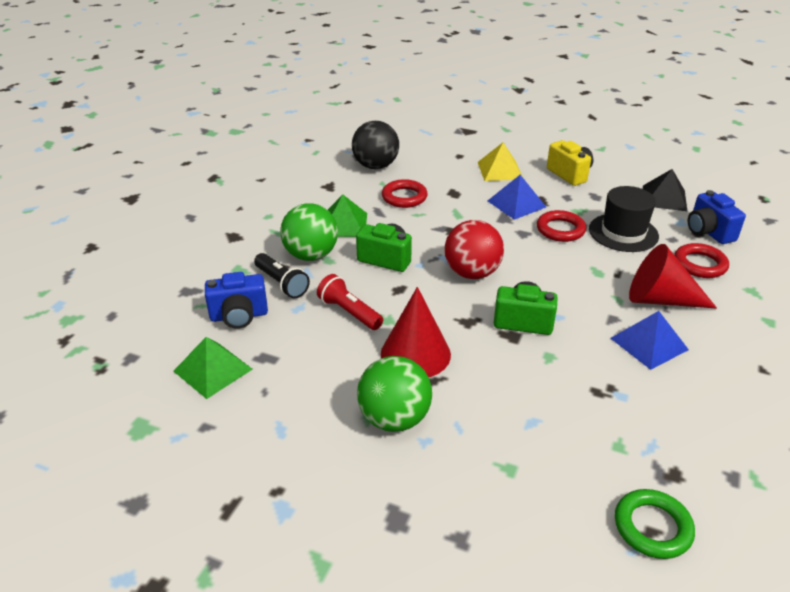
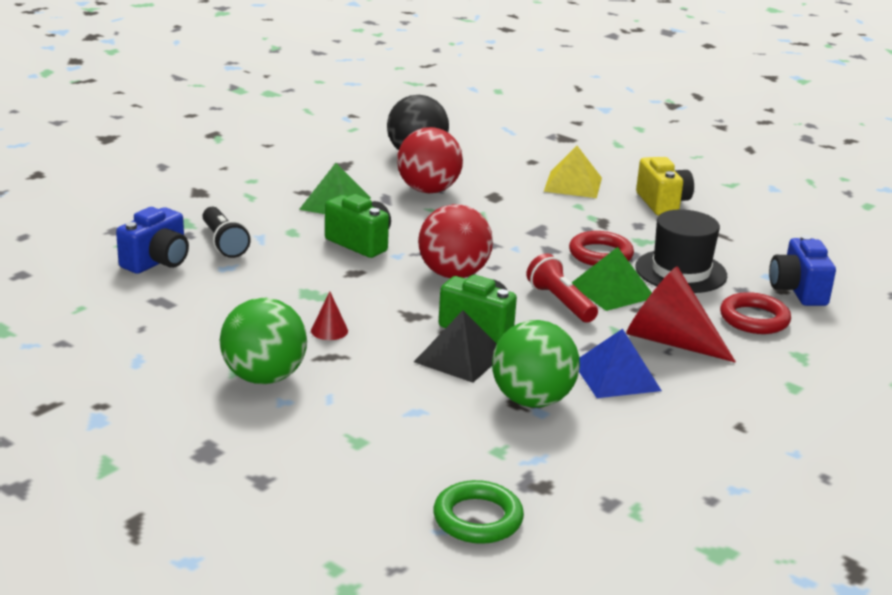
camera: 15 degrees right, 10 degrees down
(213, 370) = (99, 300): green pyramid -> green pyramid (612, 290)
(239, 316) = (157, 262): blue camera -> blue camera turned 60 degrees counterclockwise
(311, 255) = (275, 224): green ball -> green ball (532, 400)
(349, 312) = (281, 282): red flashlight -> red flashlight (560, 302)
(404, 197) = (428, 190): red ring -> red ball
(415, 354) = (329, 330): red cone -> red cone, size x0.44
(516, 204) = (565, 220): blue pyramid -> none
(664, 198) = (770, 248): black pyramid -> black pyramid (459, 357)

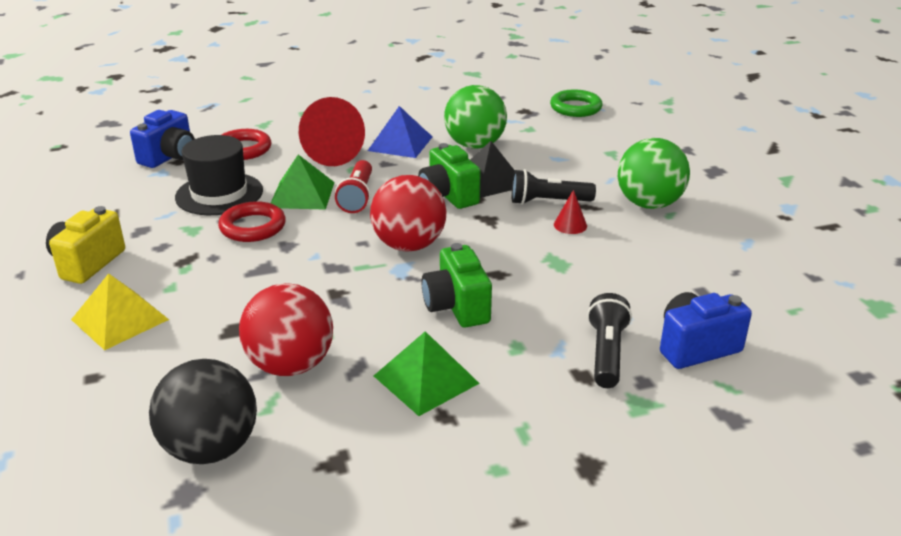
camera: 145 degrees left, 5 degrees up
(373, 349) = (548, 202): none -> black flashlight

